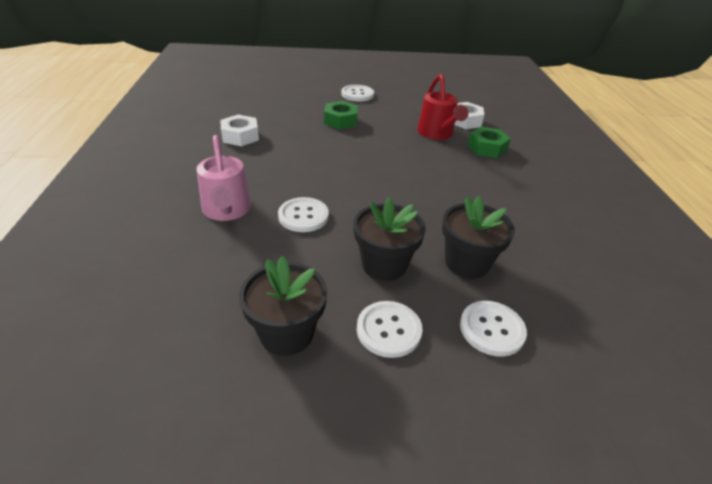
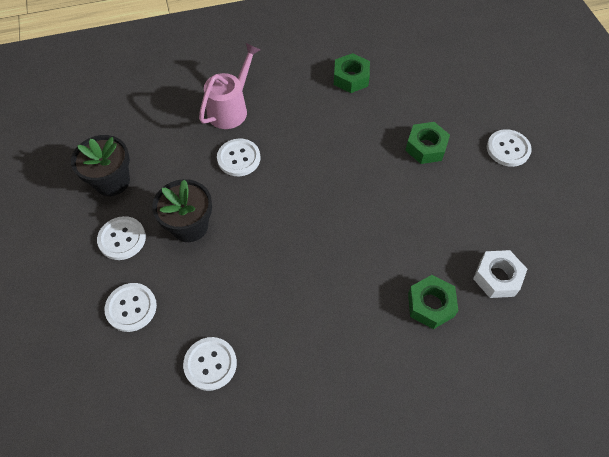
camera: 80 degrees right, 20 degrees up
(227, 211) = (231, 108): pink watering can -> pink watering can turned 150 degrees clockwise
(240, 136) = (351, 78): white nut -> green nut
(437, 134) = (442, 247): red watering can -> none
(466, 263) = (205, 288): black flower pot -> none
(554, 270) = (210, 364): none -> white button

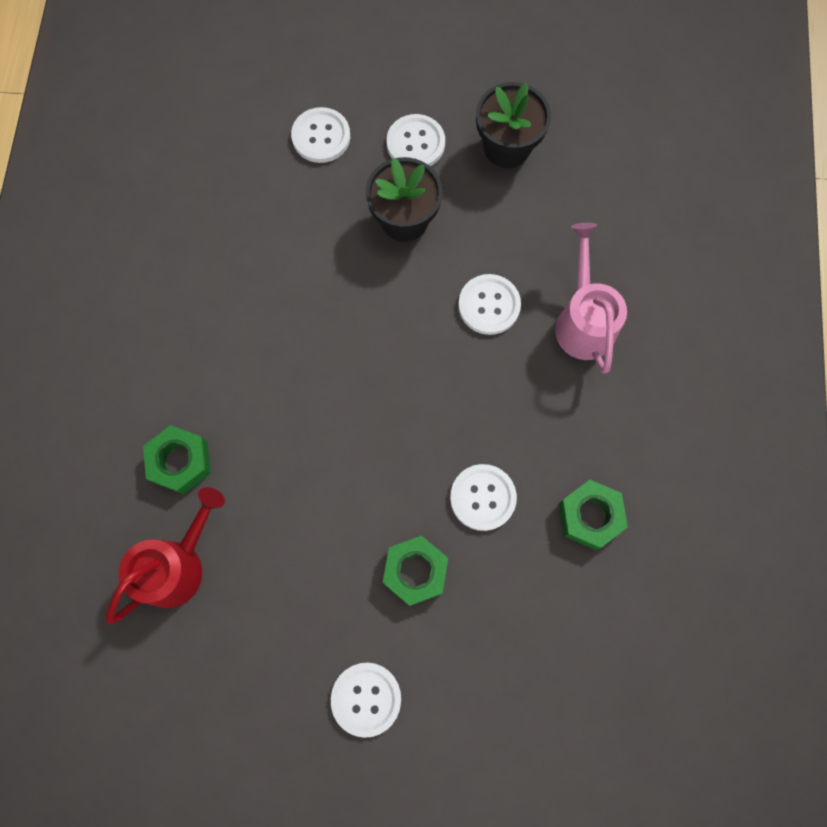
camera: 110 degrees right, 15 degrees up
(210, 364) = (221, 199): white button -> white button (482, 497)
(231, 108) = (583, 320): pink watering can -> pink watering can turned 150 degrees counterclockwise
(497, 277) = (178, 565): white nut -> red watering can

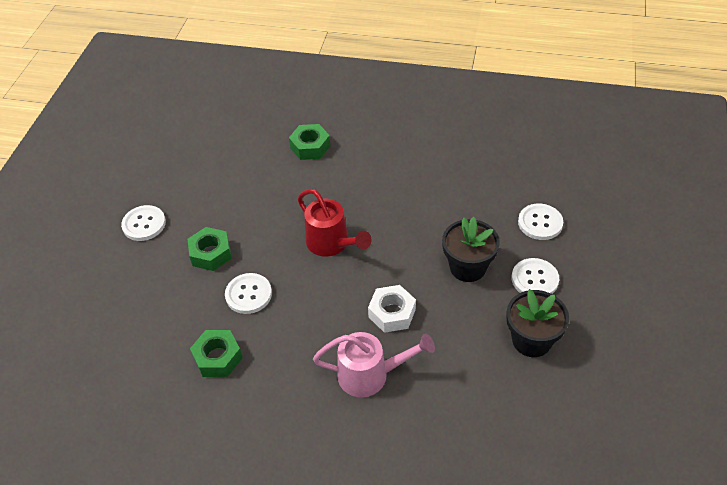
camera: 100 degrees right, 25 degrees down
(178, 565) = (249, 145): red watering can -> red watering can (332, 244)
(489, 305) = (392, 313): white button -> white nut

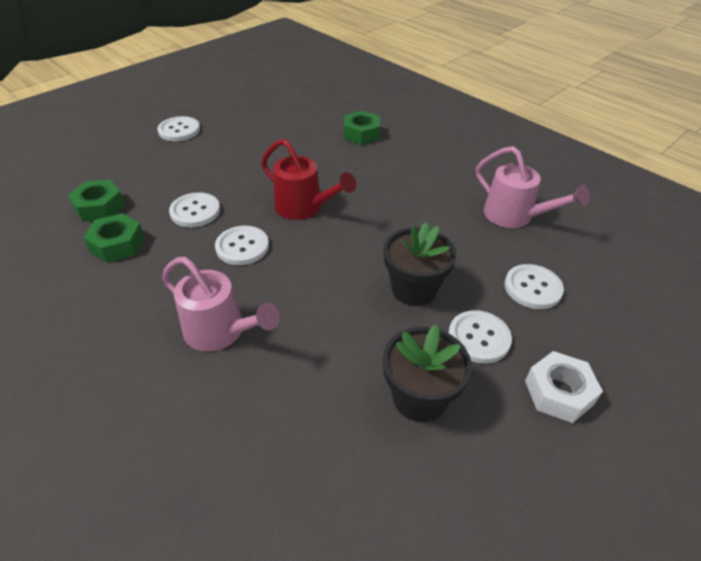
camera: 30 degrees right, 5 degrees down
(211, 253) = (202, 170): green nut -> green nut (100, 207)
(318, 303) = (242, 247): none -> white button
(332, 244) = (304, 208): red watering can -> red watering can turned 45 degrees counterclockwise
(392, 313) = (298, 289): white nut -> white nut (559, 392)
(487, 169) = (514, 216): none -> pink watering can

